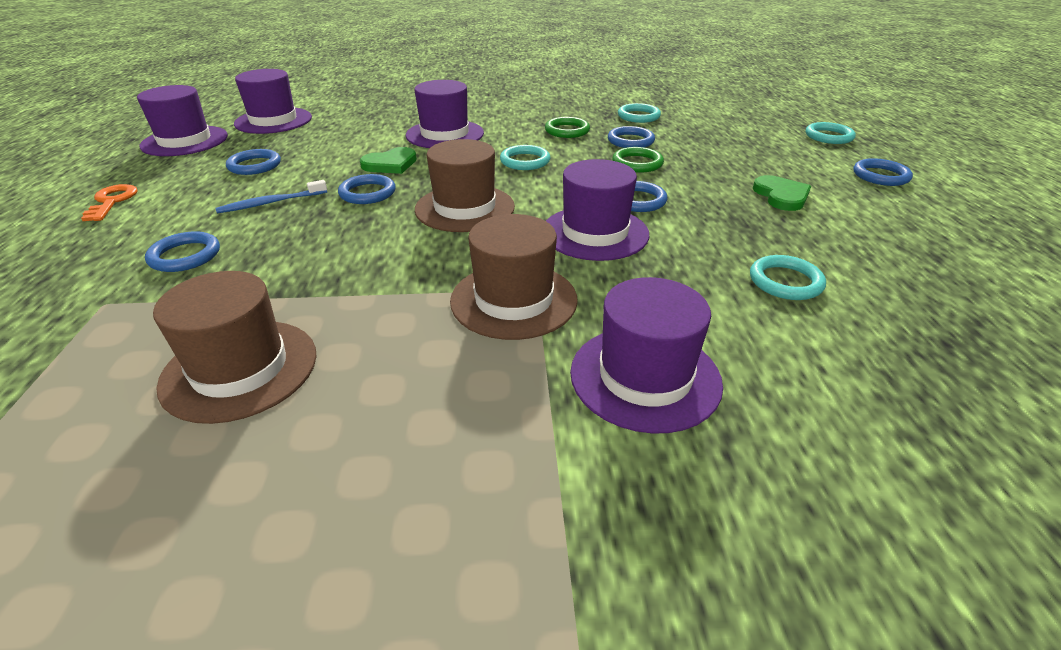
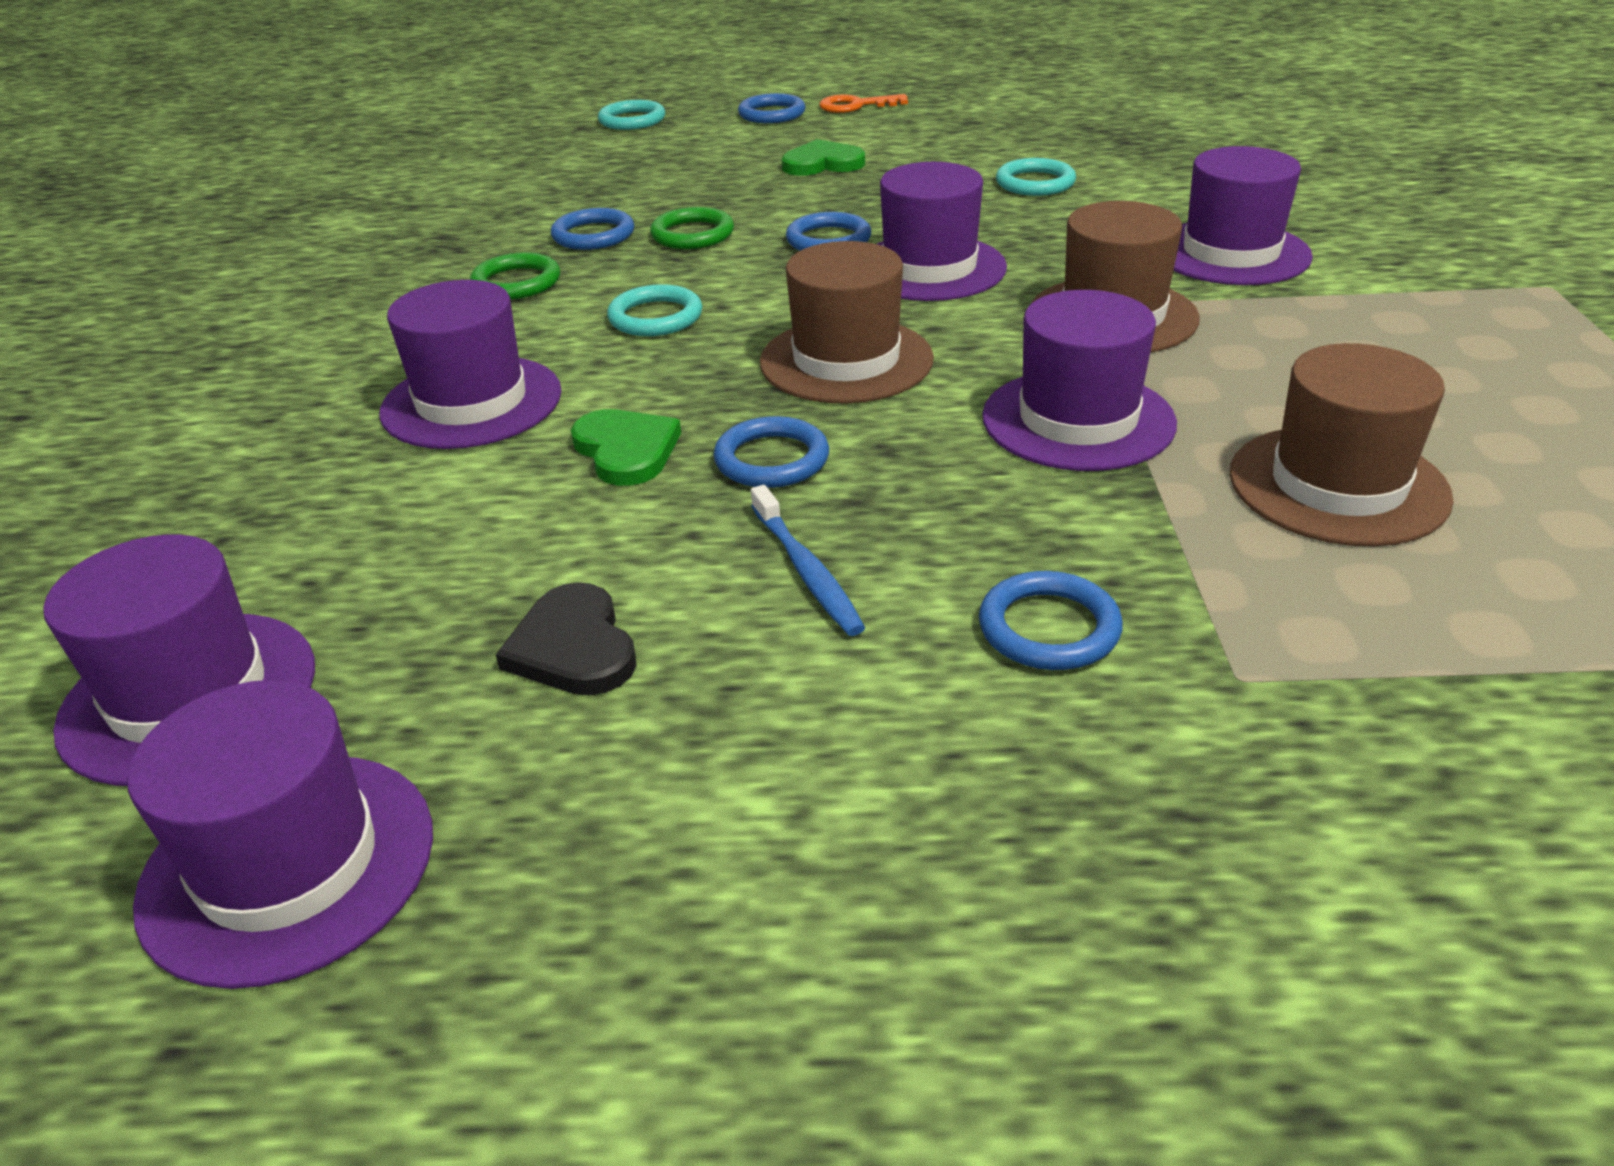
camera: 85 degrees left, 0 degrees up
(112, 201) = (772, 862): orange key -> orange key (856, 106)
(254, 165) = (573, 647): blue ring -> black heart
(369, 276) = (1078, 420): none -> purple hat
(638, 116) = (473, 224): turquoise ring -> none

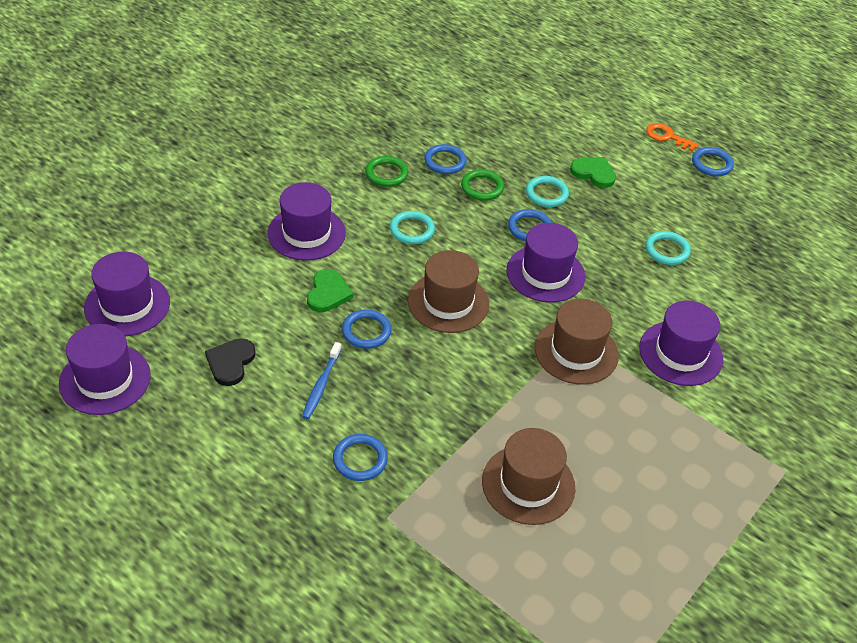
camera: 35 degrees right, 10 degrees up
(632, 120) = (552, 83): turquoise ring -> turquoise ring (546, 194)
(772, 114) = (620, 118): blue ring -> blue ring (711, 164)
(1078, 420) = (486, 390): purple hat -> none

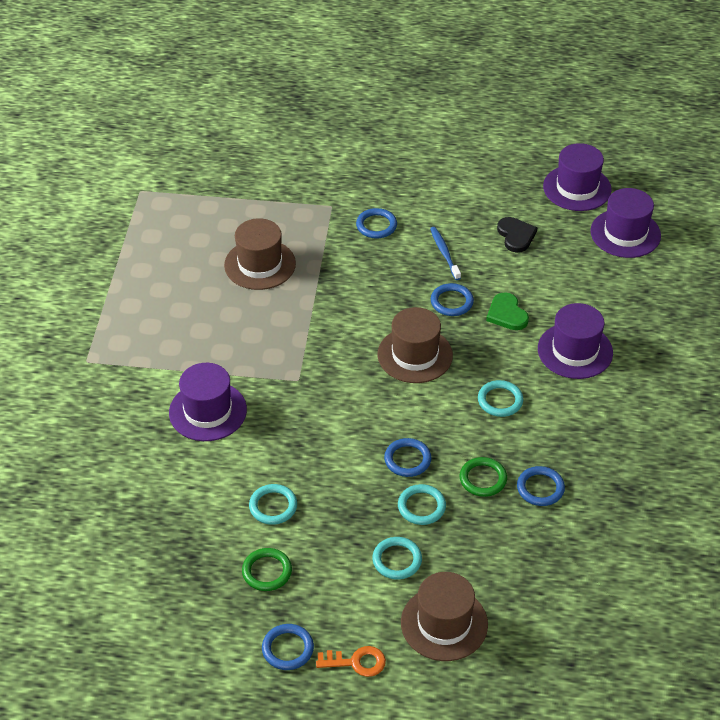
camera: 150 degrees right, 0 degrees up
(386, 174) = (575, 443): green ring -> green ring (267, 571)
(545, 274) = (361, 422): purple hat -> none
(576, 352) = (289, 369): brown hat -> brown hat (444, 623)
(593, 173) = (397, 560): green heart -> turquoise ring

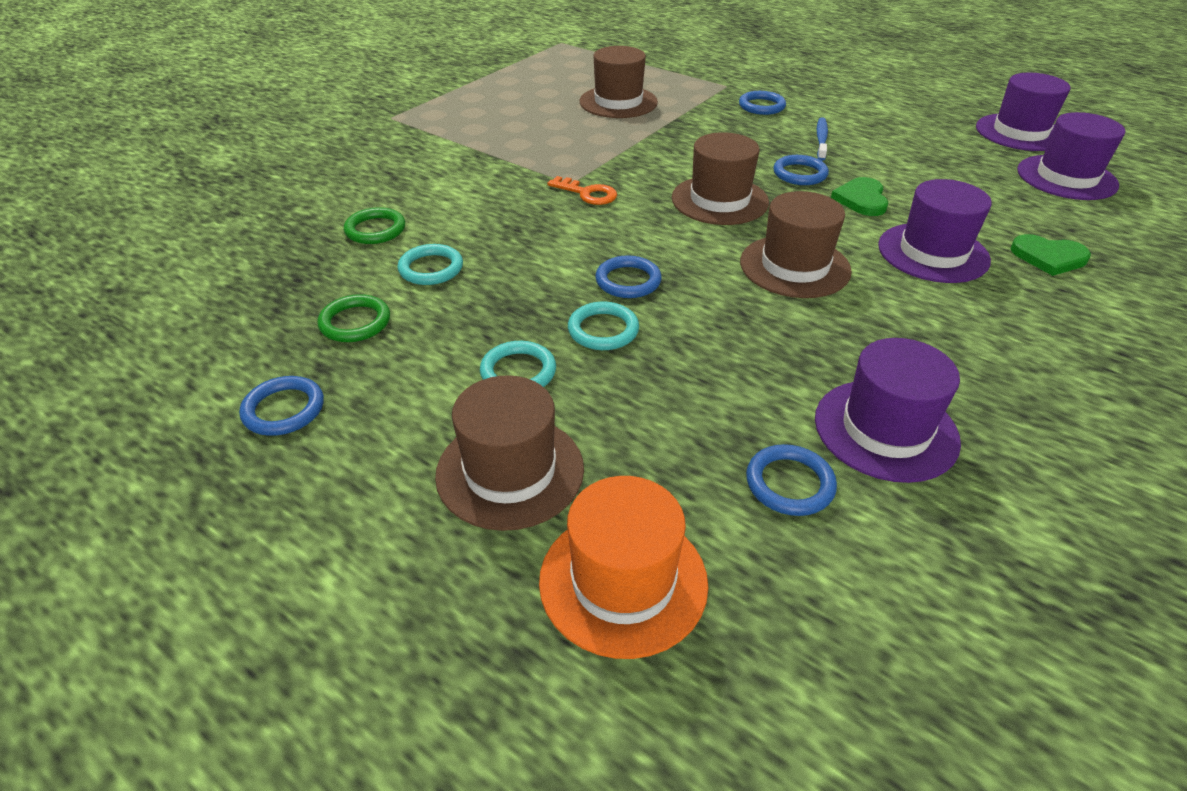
camera: 30 degrees right, 5 degrees down
(208, 411) = (455, 177): purple hat -> purple hat (885, 430)
(356, 662) = (346, 464): orange key -> orange key (587, 193)
(483, 479) = (709, 331): green ring -> green ring (375, 230)
(500, 400) = (794, 266): turquoise ring -> brown hat
(516, 236) = (918, 147): black heart -> none
(540, 488) = (785, 369): blue ring -> blue ring (789, 483)
(540, 652) = (623, 581): none -> orange hat
(642, 325) = (1048, 257): none -> green heart

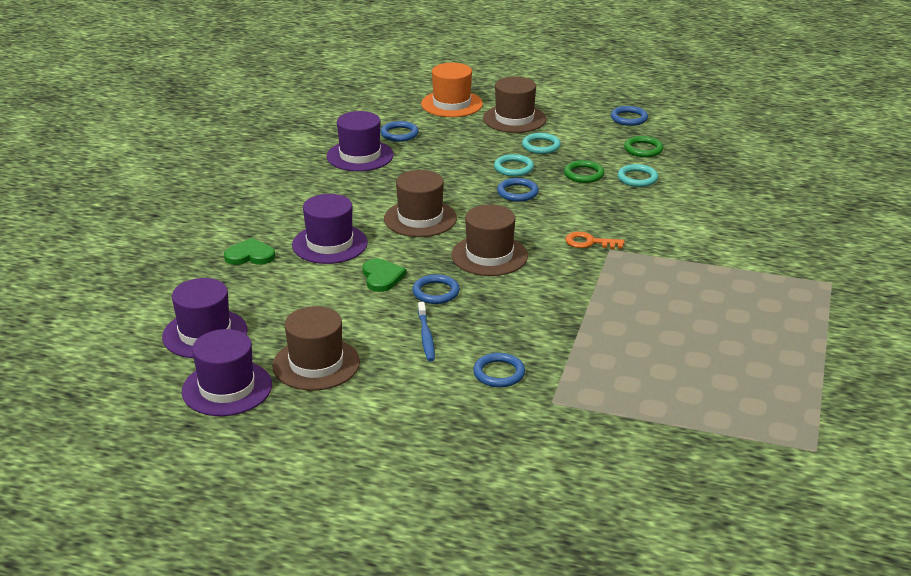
camera: 160 degrees right, 10 degrees down
(375, 230) = (700, 192): green ring -> green ring (583, 174)
(618, 102) = (647, 347): brown hat -> brown hat (316, 364)

